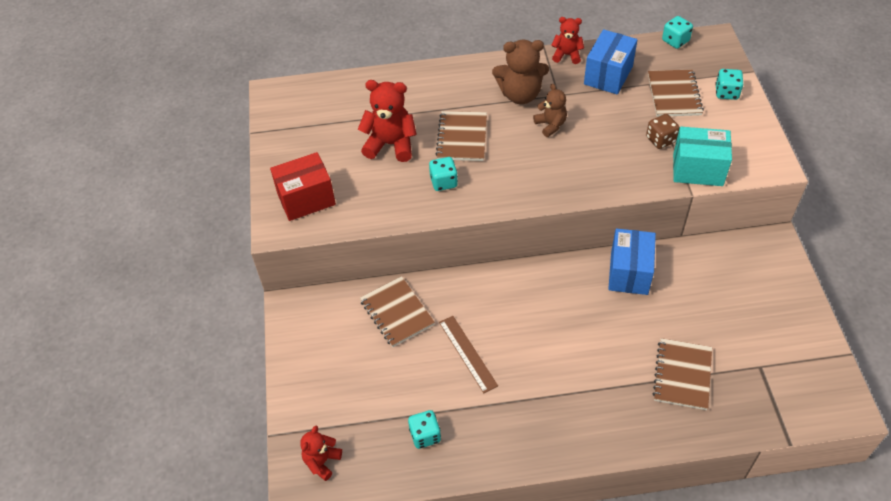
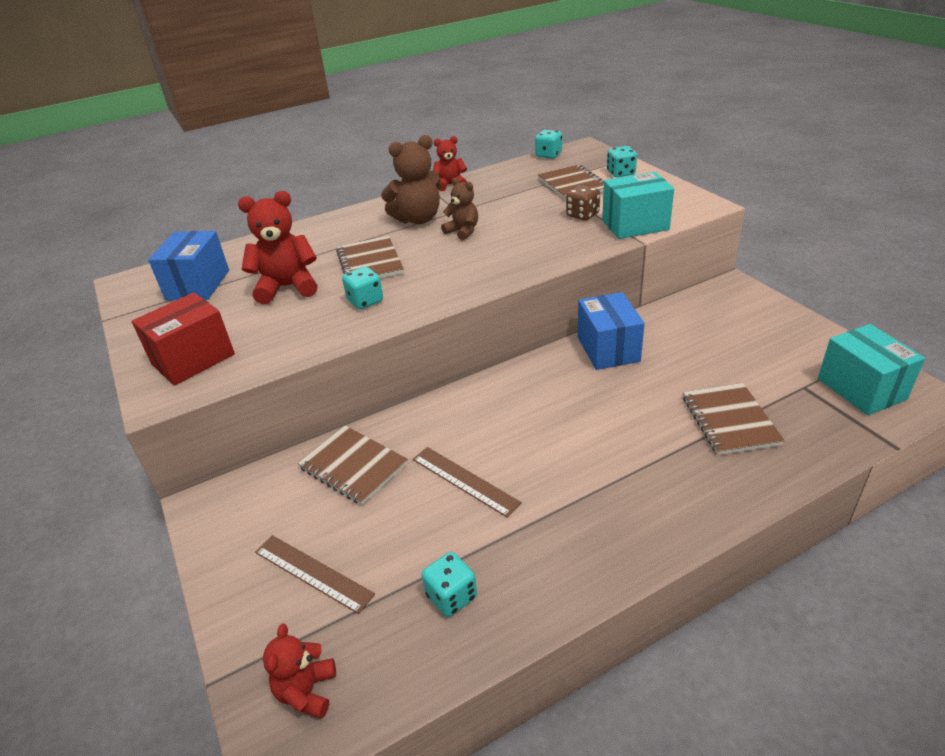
camera: 20 degrees left, 15 degrees down
(346, 386) = (313, 573): none -> brown ruler
(608, 75) = (500, 188): blue box -> blue box (198, 285)
(804, 385) = (861, 389): none -> turquoise box

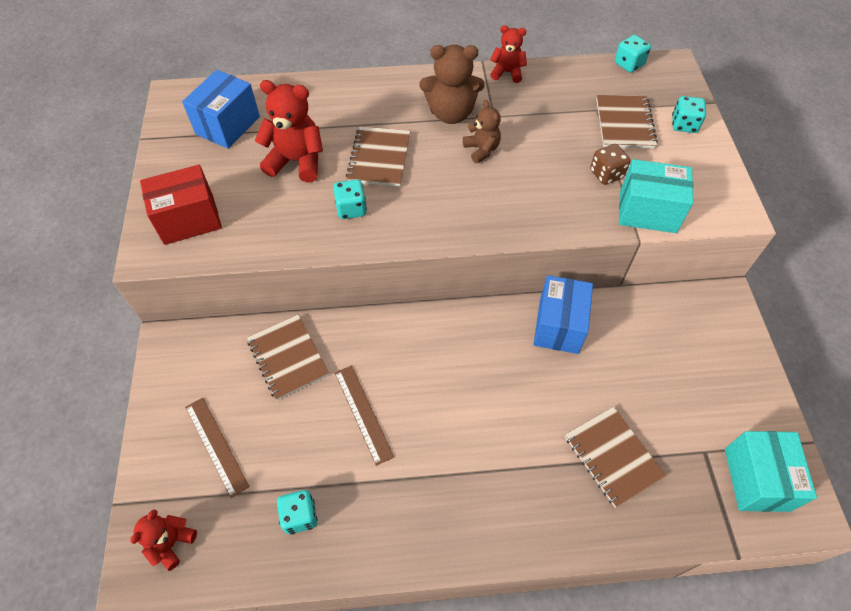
camera: 20 degrees right, 20 degrees up
(730, 420) = (613, 457): brown notebook -> brown notebook turned 45 degrees counterclockwise

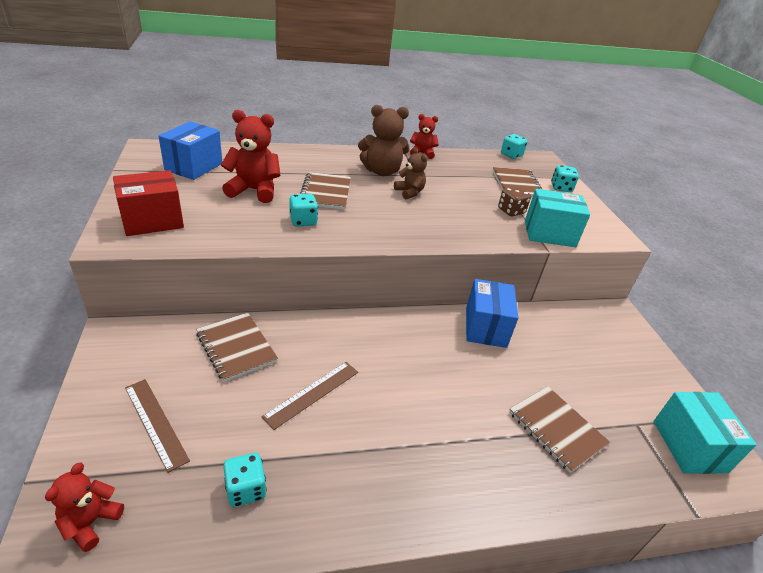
camera: 10 degrees left, 20 degrees down
(363, 413) = (312, 393): brown ruler -> brown ruler turned 75 degrees clockwise

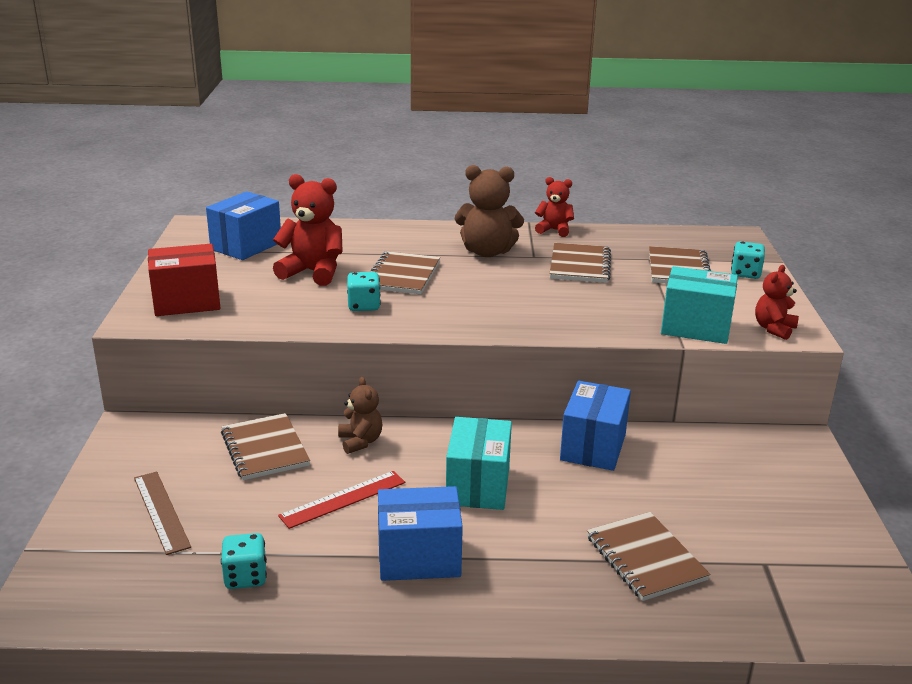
camera: 15 degrees right, 10 degrees down
(91, 522) = (83, 587): red teddy bear -> red teddy bear (774, 329)
(312, 393) = (343, 499): brown ruler -> red ruler
(388, 449) = (419, 558): none -> blue box
(409, 192) = (516, 276): brown teddy bear -> brown teddy bear (360, 442)
(450, 182) = (579, 265): none -> brown notebook
(511, 155) = (689, 232): turquoise dice -> none
(511, 211) = (652, 300): brown dice -> none
(689, 446) = (830, 592): turquoise box -> turquoise box (478, 486)

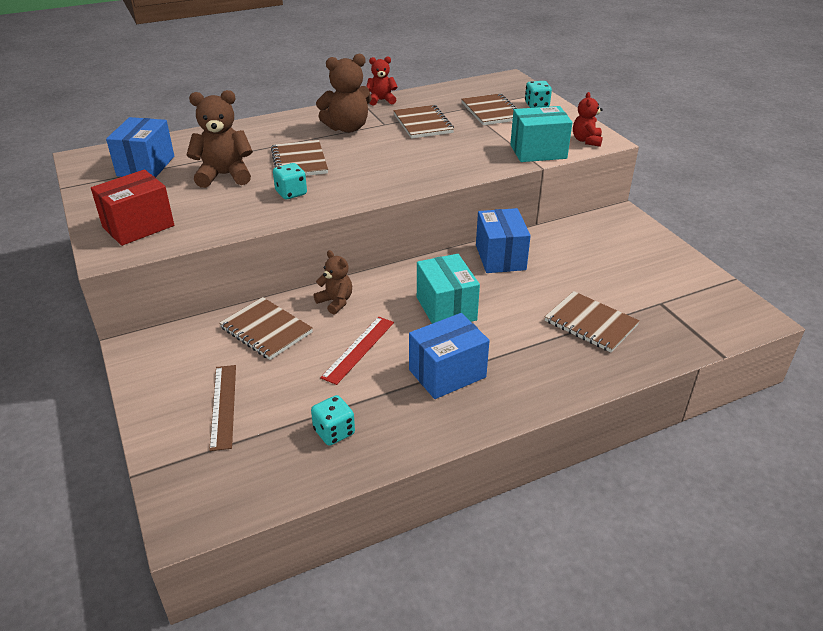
camera: 25 degrees left, 10 degrees up
(161, 511) = (223, 406): brown ruler -> brown ruler turned 45 degrees clockwise
(313, 272) = (224, 175): red teddy bear -> brown teddy bear

